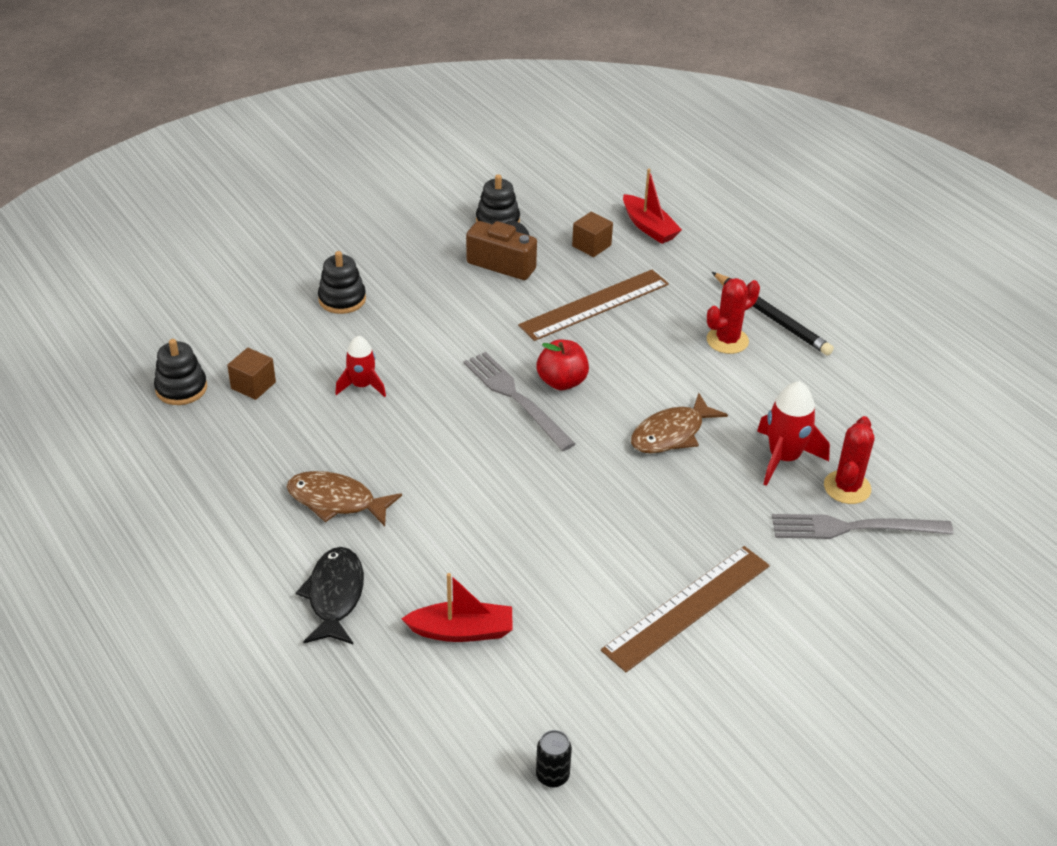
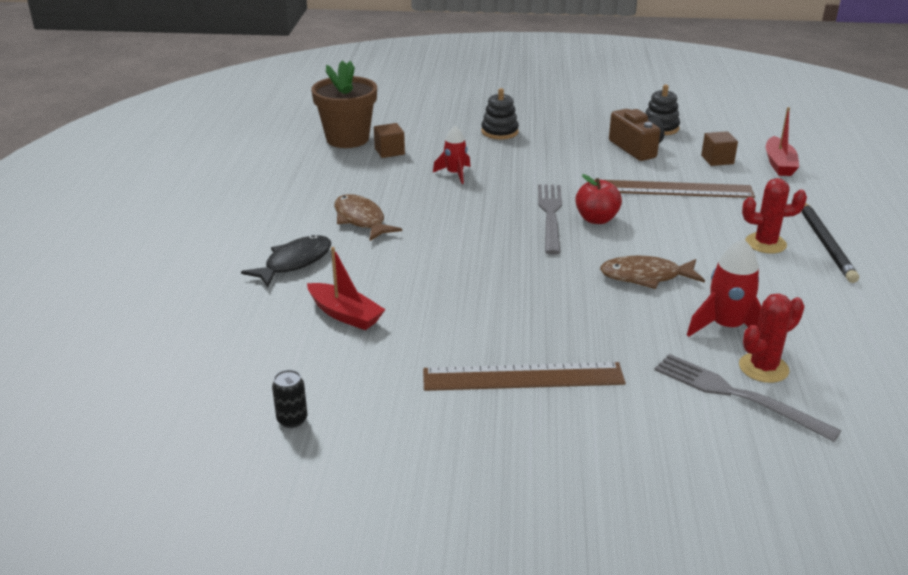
camera: 40 degrees right, 10 degrees down
(181, 388) = (347, 139): black stacking toy -> brown flower pot

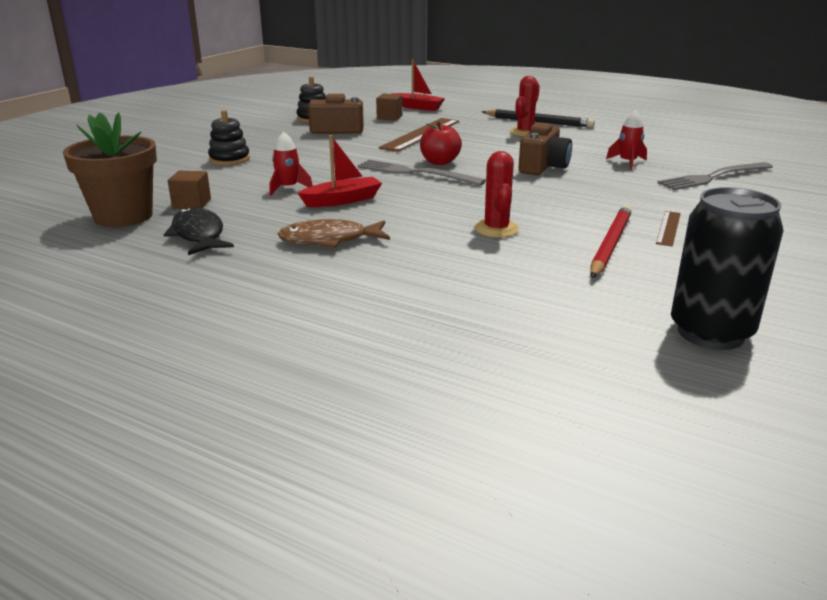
camera: 65 degrees left, 5 degrees down
(292, 420) = (710, 333): black can -> black can, size x2.33
(294, 262) = (387, 286): black fish -> black fish (198, 235)
(345, 314) = (522, 277): red boat -> red boat (342, 200)
(449, 348) = (610, 245): none -> red pencil
(523, 377) = (668, 228): brown ruler -> brown ruler, size x0.51
(645, 277) = (543, 167): brown fish -> brown camera
(726, 327) = (627, 162): red rocket -> red rocket, size x0.67
(763, 368) = (682, 165): red cactus -> red cactus (496, 229)

